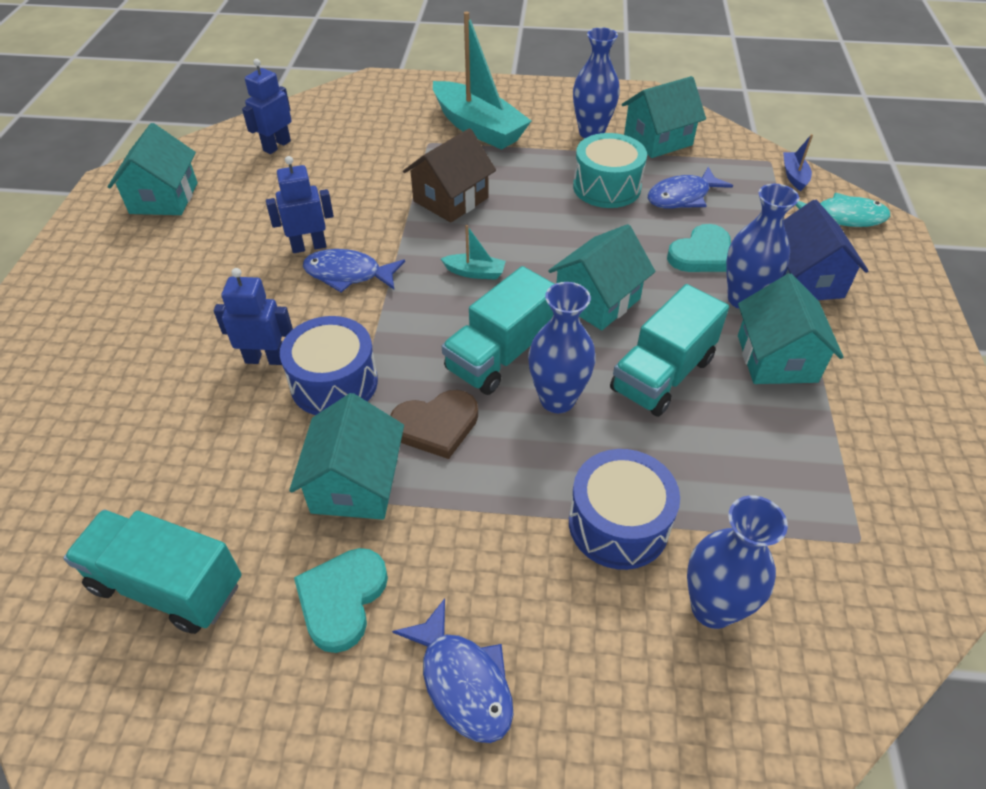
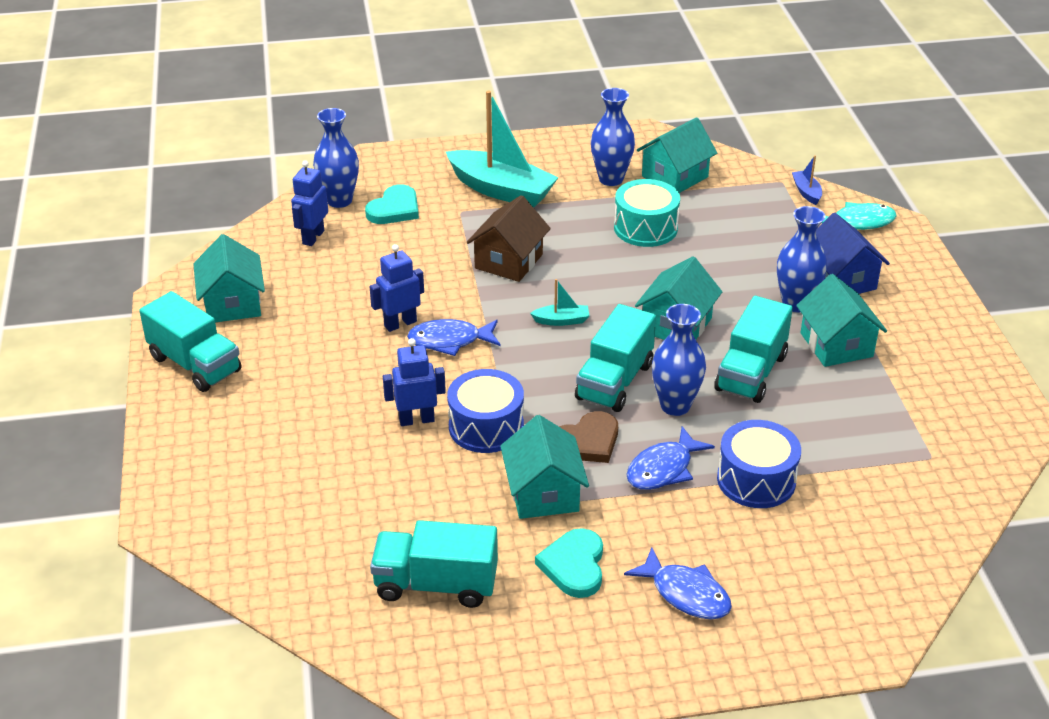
camera: 15 degrees left, 10 degrees down
(89, 254) = (195, 364): none -> turquoise truck
(682, 197) = (715, 226): blue fish -> blue fish (663, 469)
(701, 254) = (749, 273): turquoise heart -> turquoise heart (394, 209)
(712, 608) = (841, 517): blue vase -> blue vase (339, 200)

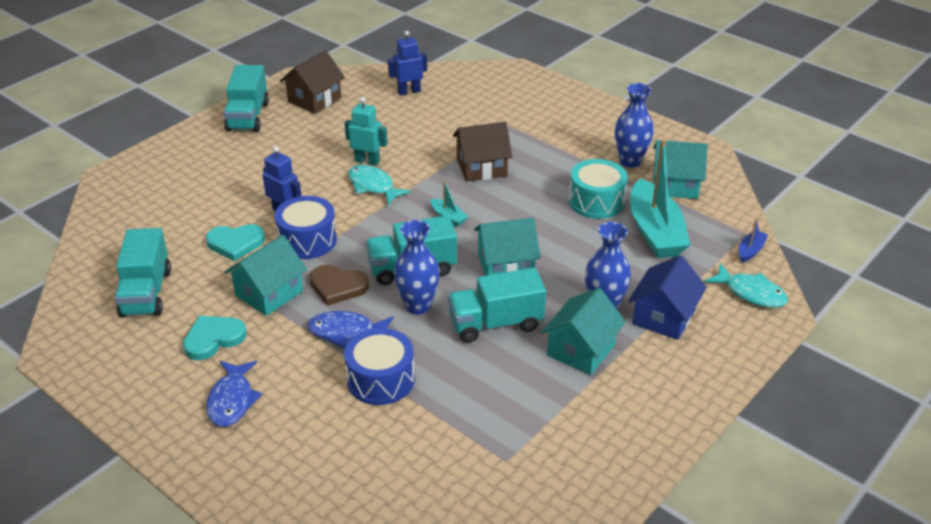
camera: 50 degrees right, 0 degrees up
(232, 303) = (314, 99): turquoise house -> brown house
(339, 200) = (456, 81): blue vase -> none
(394, 209) = (475, 102): turquoise heart -> turquoise heart (235, 243)
(400, 323) = (367, 161): blue robot -> turquoise robot
(436, 584) = (146, 293): turquoise truck -> turquoise truck turned 150 degrees counterclockwise
(450, 341) = (373, 186): blue fish -> turquoise fish
(501, 190) = (552, 128): turquoise boat -> turquoise boat (655, 232)

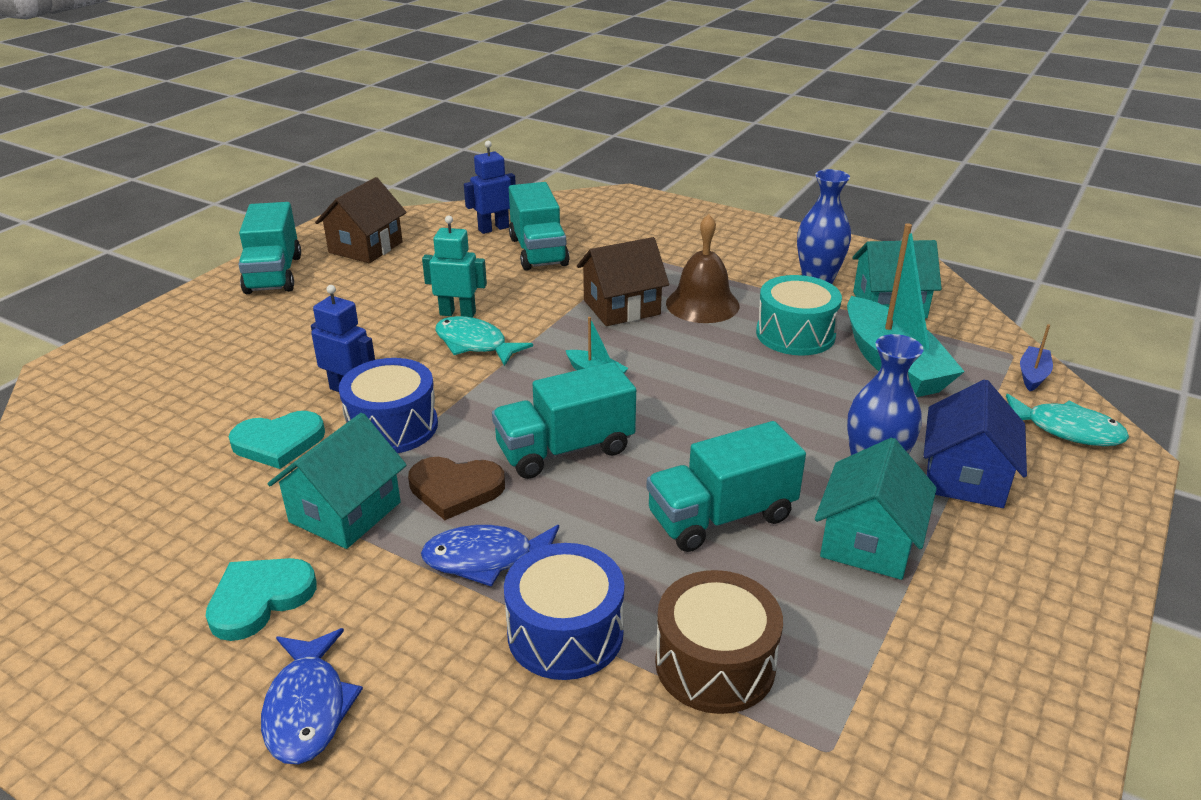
camera: 10 degrees left, 5 degrees down
(146, 293) = (134, 535): turquoise truck -> turquoise truck (538, 252)
(418, 306) = (591, 504): blue vase -> none
(460, 407) = (715, 663): none -> brown drum
(506, 266) = (704, 430): turquoise house -> none
(539, 171) = (702, 304): none -> brown bell

